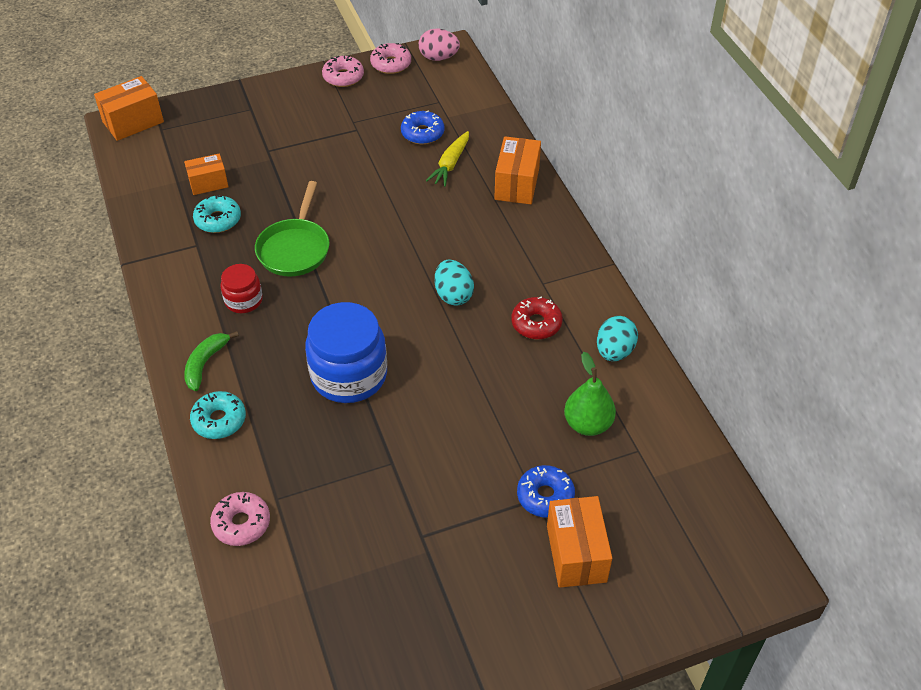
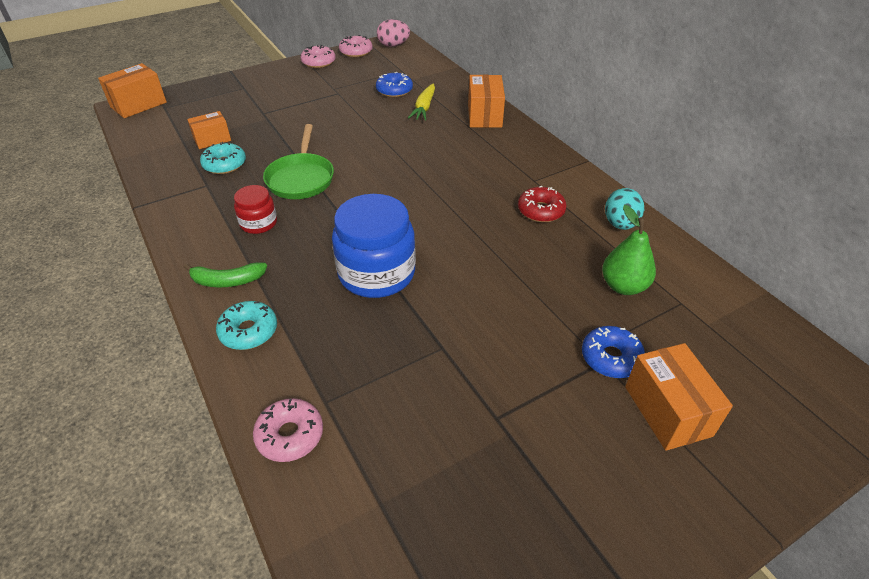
camera: 10 degrees left, 5 degrees down
(205, 363) = (227, 281): green banana -> green banana turned 105 degrees counterclockwise
(453, 295) = (457, 197): turquoise egg -> none

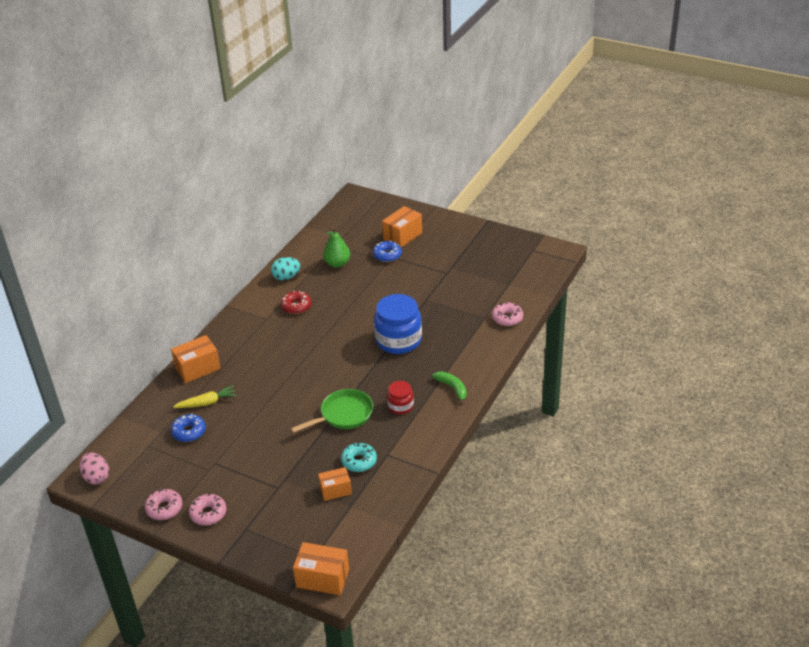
camera: 120 degrees left, 5 degrees down
(212, 139) = (335, 490): orange box -> orange box turned 45 degrees counterclockwise
(249, 331) = (474, 360): turquoise donut -> none
(356, 52) = (126, 495): pink donut -> pink donut (208, 513)

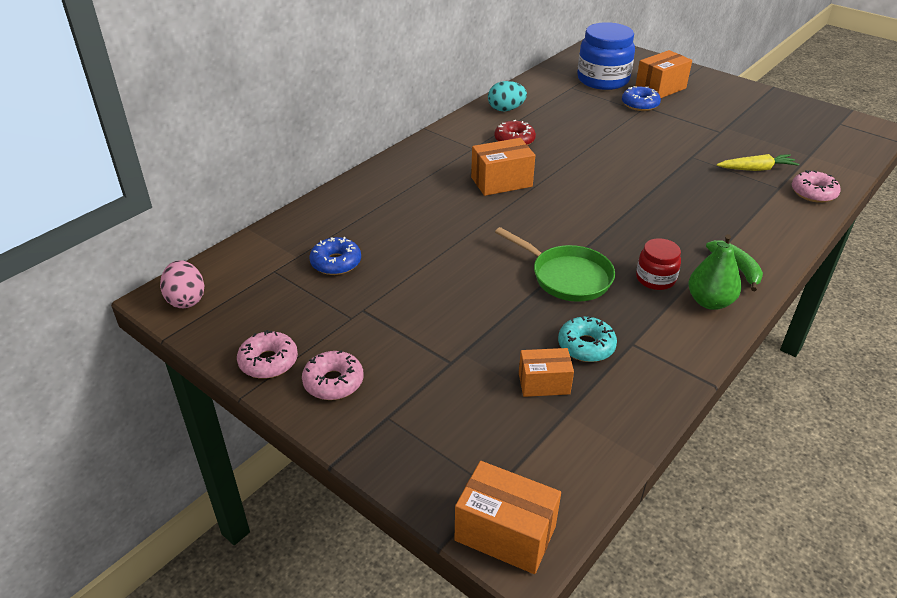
camera: 10 degrees right, 0 degrees up
(198, 368) = (369, 189): orange box -> orange box (501, 182)
(207, 403) = (371, 230): yellow carrot -> yellow carrot (756, 169)
(337, 263) = (573, 104): green pear -> green pear (709, 302)
(343, 415) = (567, 277): green pan -> green pan turned 60 degrees clockwise
(398, 340) = (653, 197): blue jar -> blue jar (603, 80)

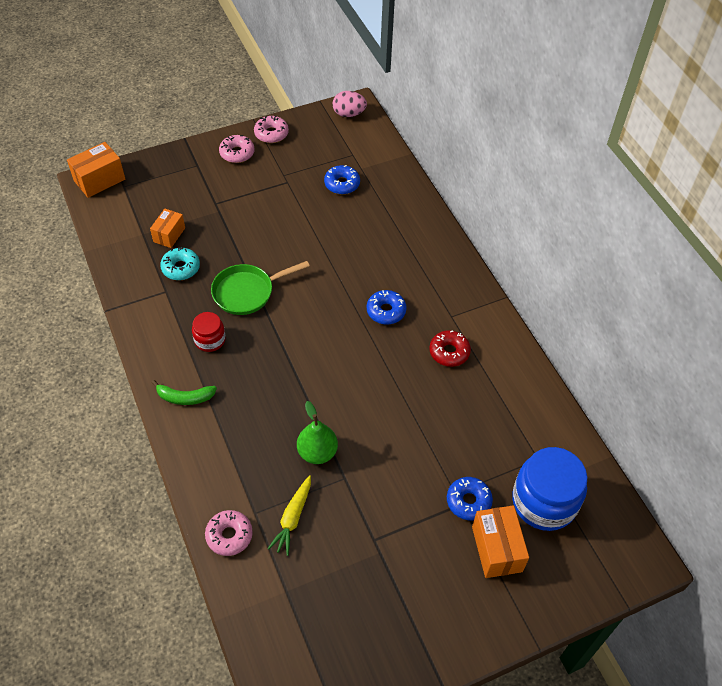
camera: 115 degrees right, 15 degrees up
(501, 182) = (386, 311): orange box -> blue donut
(506, 109) = (513, 374): turquoise egg -> none
(709, 302) = (167, 356): green pear -> green pear (317, 452)

